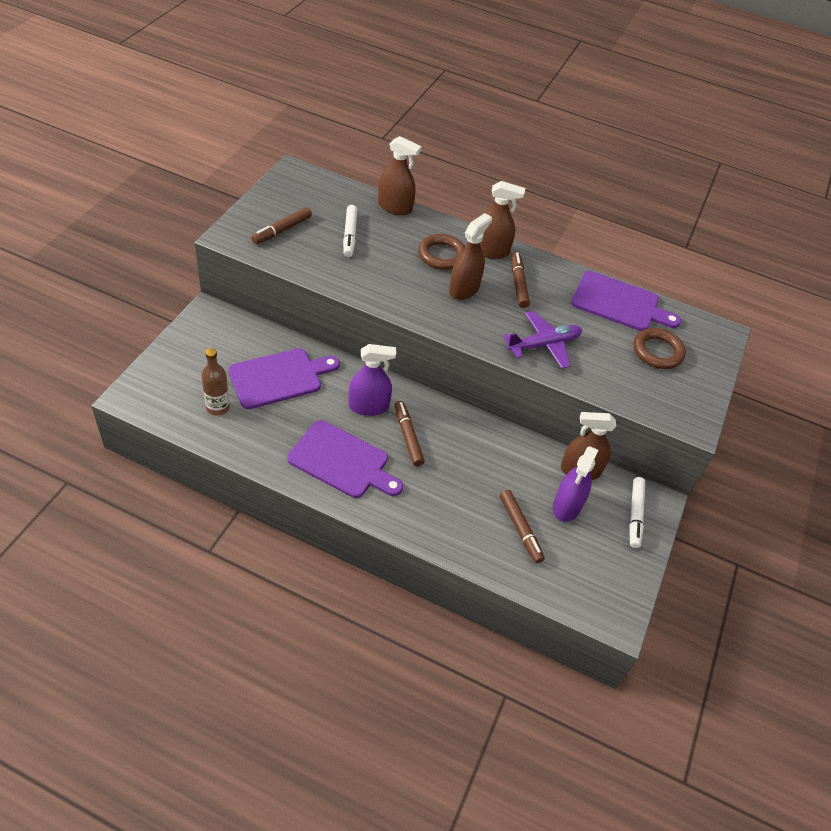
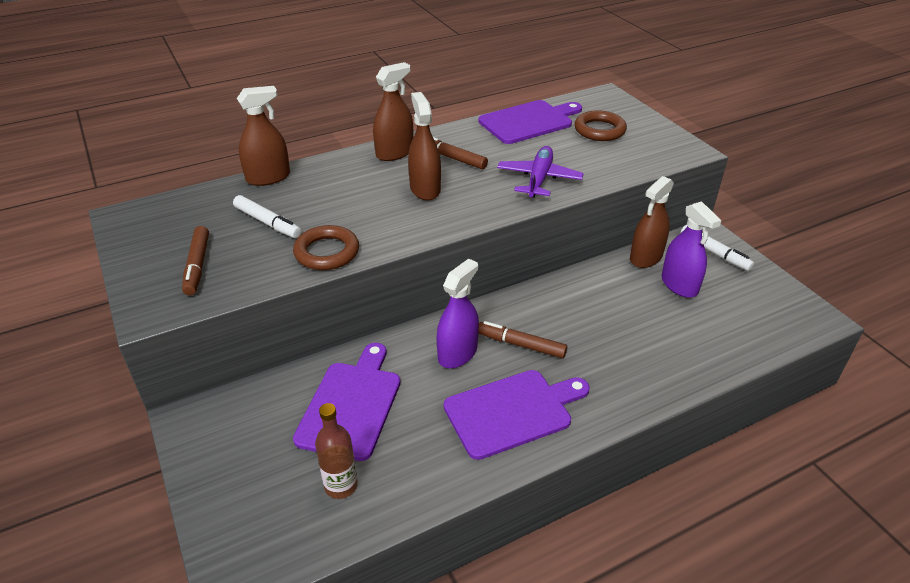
camera: 45 degrees left, 10 degrees down
(442, 255) = (367, 181): brown ring -> brown ring (327, 252)
(520, 529) = (687, 326): brown marker -> none

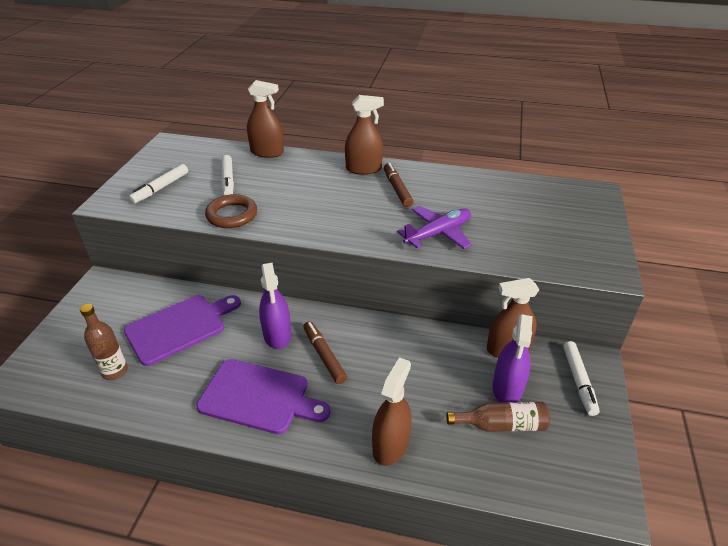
camera: 40 degrees right, 0 degrees up
(197, 265) = (160, 188): brown marker -> white marker
(425, 189) = (347, 203): brown spray bottle -> brown spray bottle (390, 445)
(457, 353) = (277, 335): purple spray bottle -> purple spray bottle turned 90 degrees clockwise
(528, 122) = (495, 187): purple cutting board -> none
(599, 130) = (547, 218): brown ring -> none
(706, 312) = (501, 424): none -> brown bottle

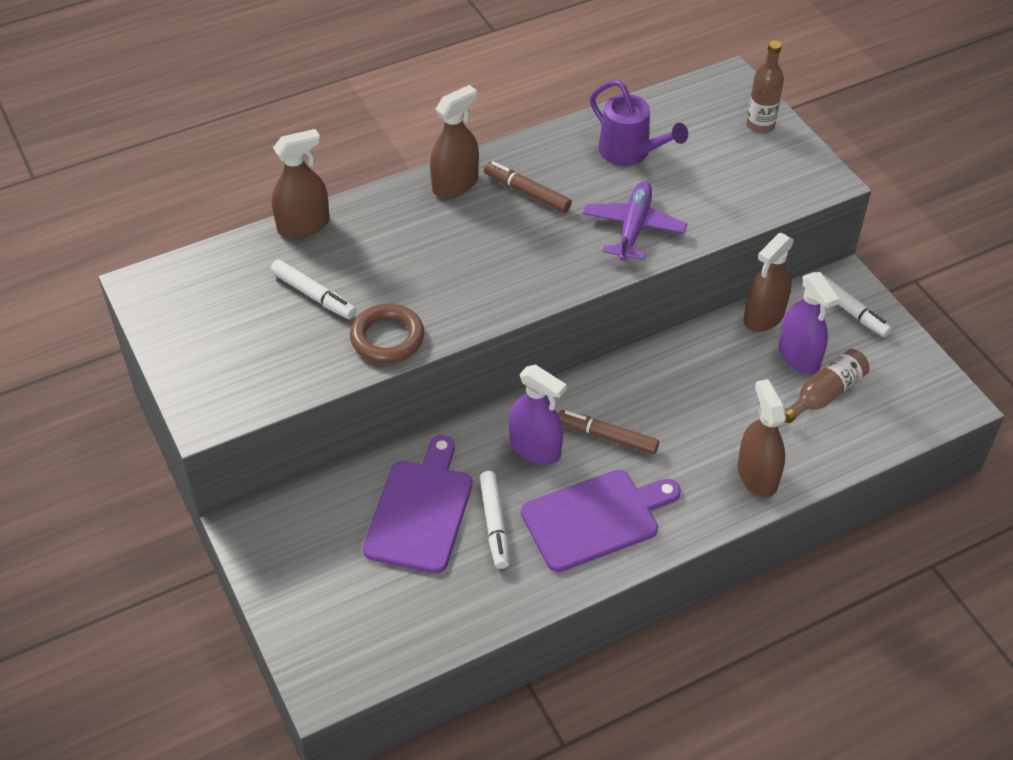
camera: 40 degrees left, 10 degrees up
(115, 371) = (417, 599): brown bottle -> brown bottle (760, 125)
(160, 188) = (244, 356): white marker -> white marker (494, 524)
(484, 198) = (630, 153): none -> purple watering can

